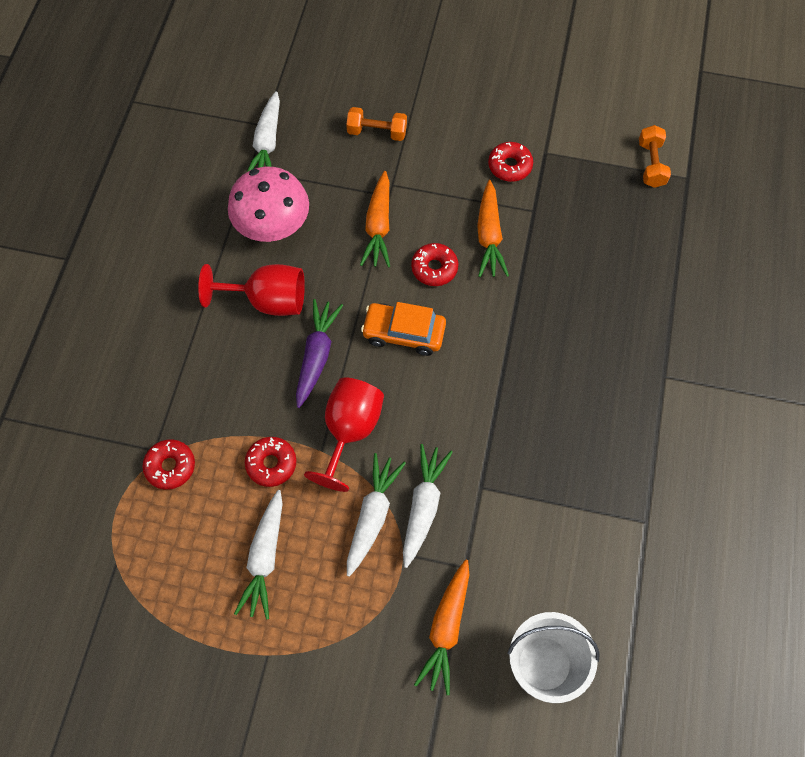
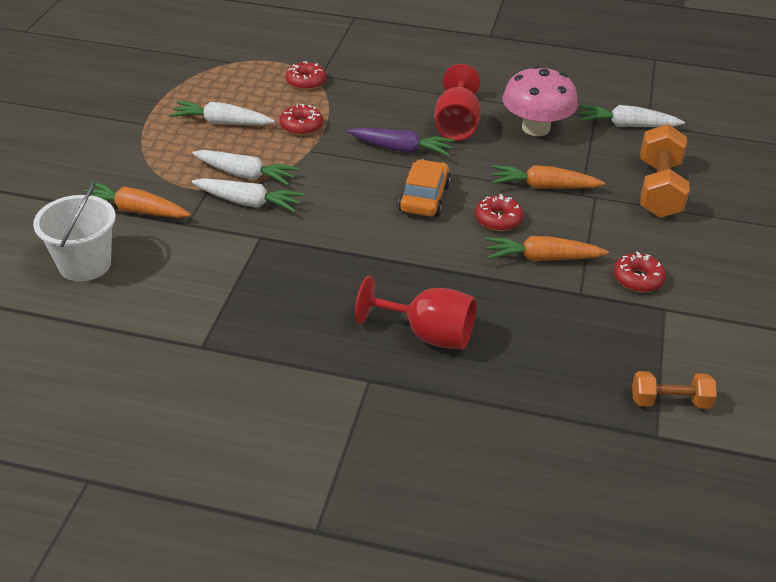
camera: 90 degrees right, 25 degrees down
(349, 431) = (326, 165): red goblet -> red goblet (428, 334)
(377, 132) = (658, 189): orange dumbbell -> orange dumbbell, size x1.71

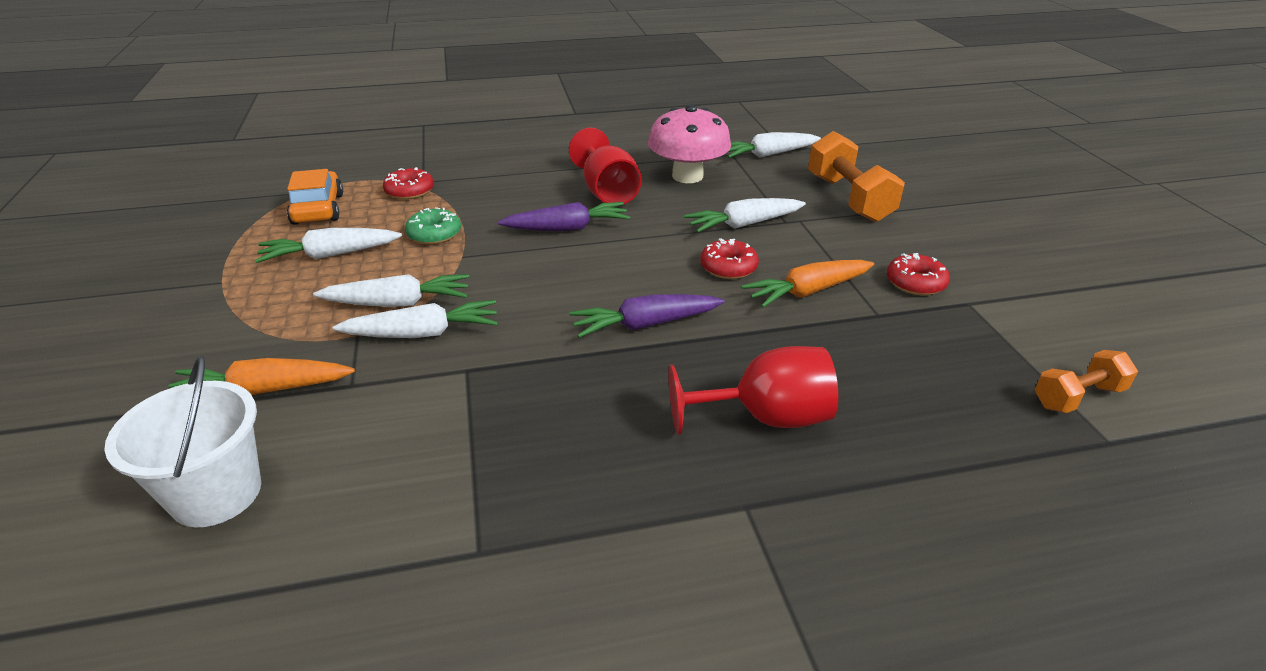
camera: 25 degrees left, 5 degrees down
(301, 126) = (434, 234): red donut -> green donut
(399, 244) = (645, 325): none -> purple carrot
(424, 198) = (632, 268): orange car -> orange car (318, 209)
(543, 187) = (743, 224): orange carrot -> white carrot

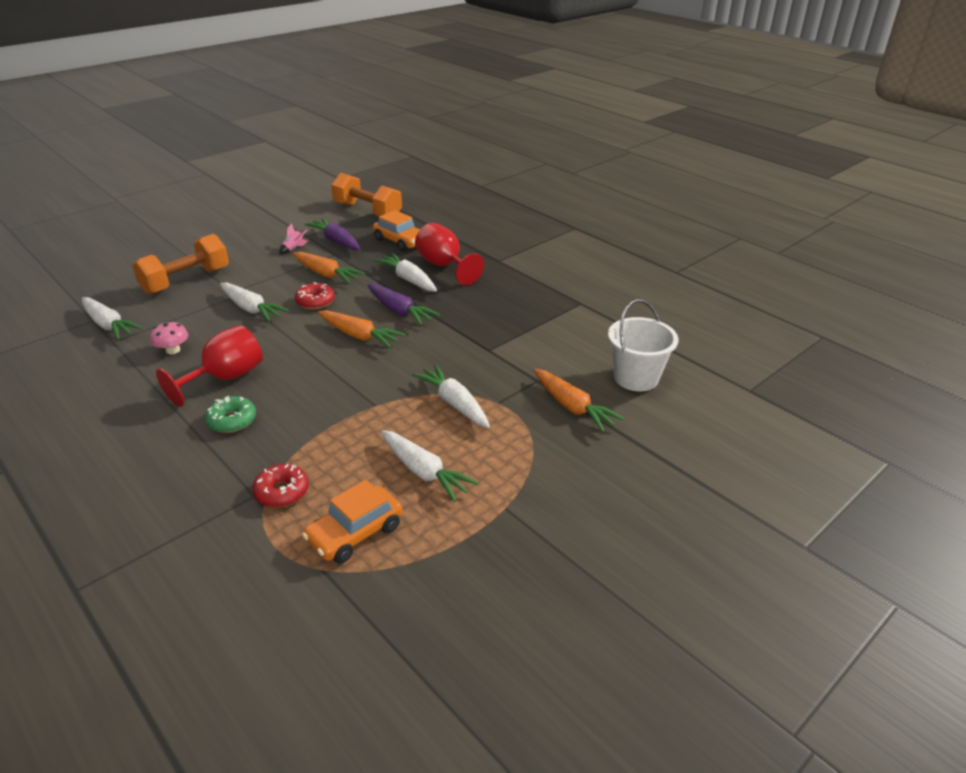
camera: 120 degrees left, 0 degrees up
(423, 333) = (474, 378): white carrot -> white carrot (408, 280)
(434, 234) = (353, 434): green donut -> green donut (232, 420)
(567, 228) = (301, 375): purple carrot -> purple carrot (336, 241)
(610, 278) = (359, 336): none -> orange carrot
(687, 176) = (173, 350): pink mushroom -> pink mushroom, size x0.48
(903, 397) = (400, 241): none -> orange car
(915, 283) = (294, 249): red donut -> pink rocket
(1077, 397) = (367, 211): orange dumbbell -> orange dumbbell, size x1.71

